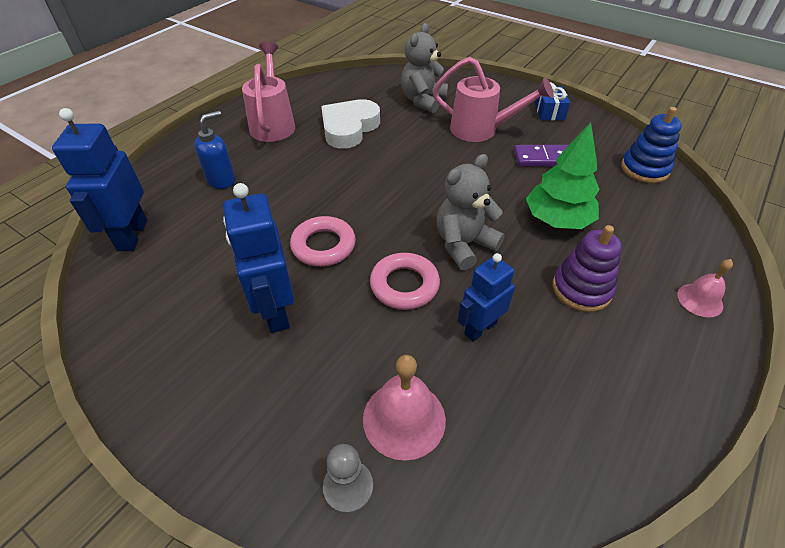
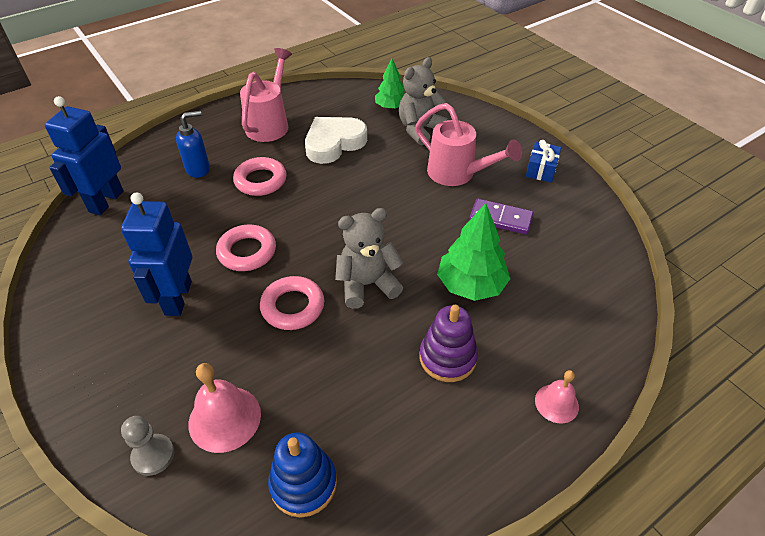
camera: 20 degrees right, 0 degrees up
(296, 176) = (260, 181): none -> pink ring
(383, 87) = (391, 107): none -> green tree
(480, 328) = (332, 364): blue robot -> none
(644, 169) = (599, 256): blue stacking toy -> blue stacking toy (303, 483)

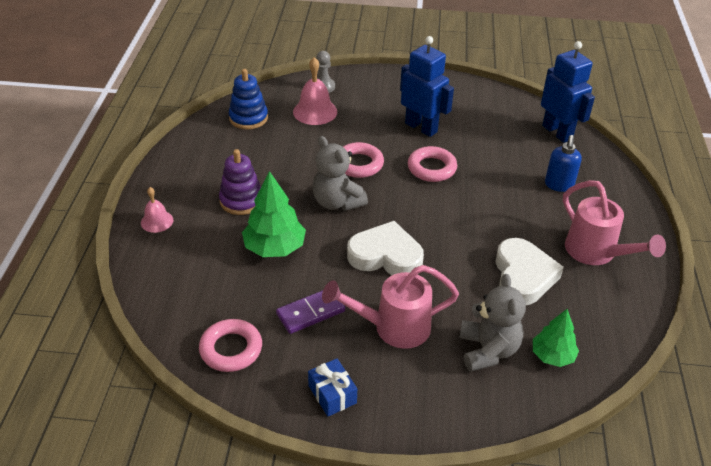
camera: 130 degrees right, 5 degrees down
(260, 181) = (509, 209): pink ring -> pink ring (231, 349)
(367, 284) = (337, 202): grey teddy bear -> grey teddy bear turned 120 degrees clockwise
(396, 215) = (385, 256): none -> white heart

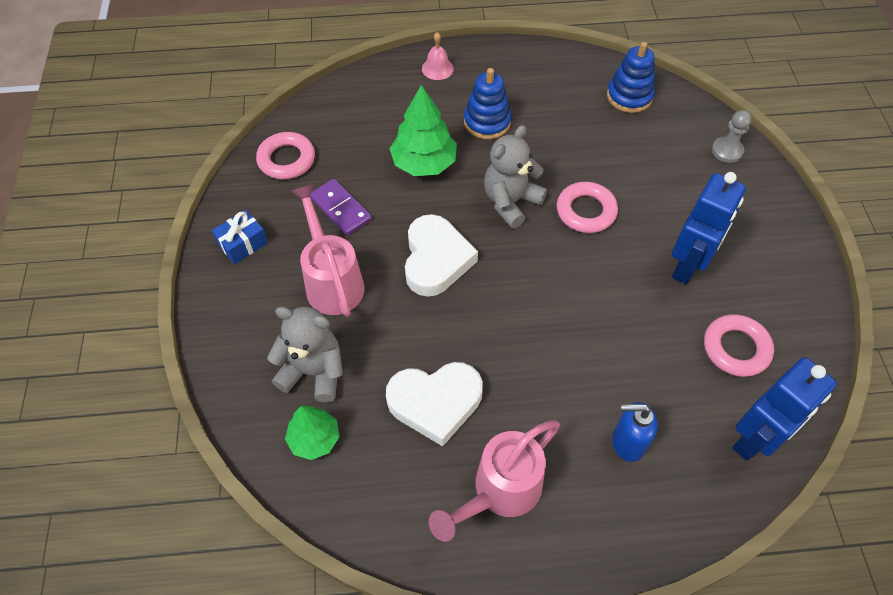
camera: 80 degrees right, 15 degrees up
(241, 200) = (487, 122): purple stacking toy -> blue stacking toy
(315, 111) = (670, 152): pink bell -> none
(431, 168) = (607, 286): pink ring -> pink ring (736, 348)
(488, 350) = (313, 372): grey teddy bear -> grey teddy bear turned 150 degrees counterclockwise

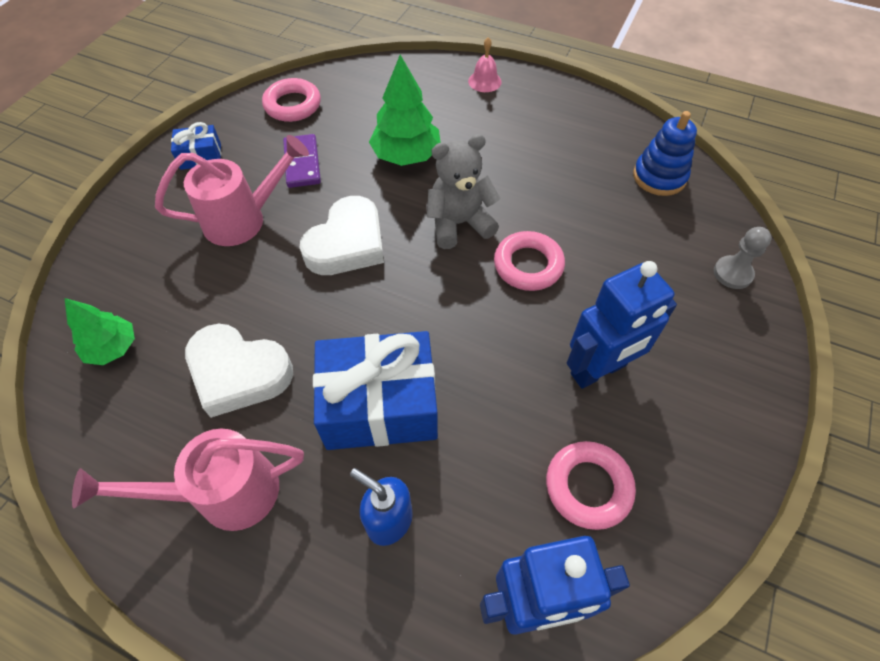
camera: 30 degrees right, 0 degrees up
(313, 372) = (162, 289): grey teddy bear -> none
(332, 281) = (244, 219): pink watering can -> pink watering can turned 60 degrees clockwise
(487, 122) = (494, 144): blue stacking toy -> none
(559, 369) = (380, 405): none -> blue gift

